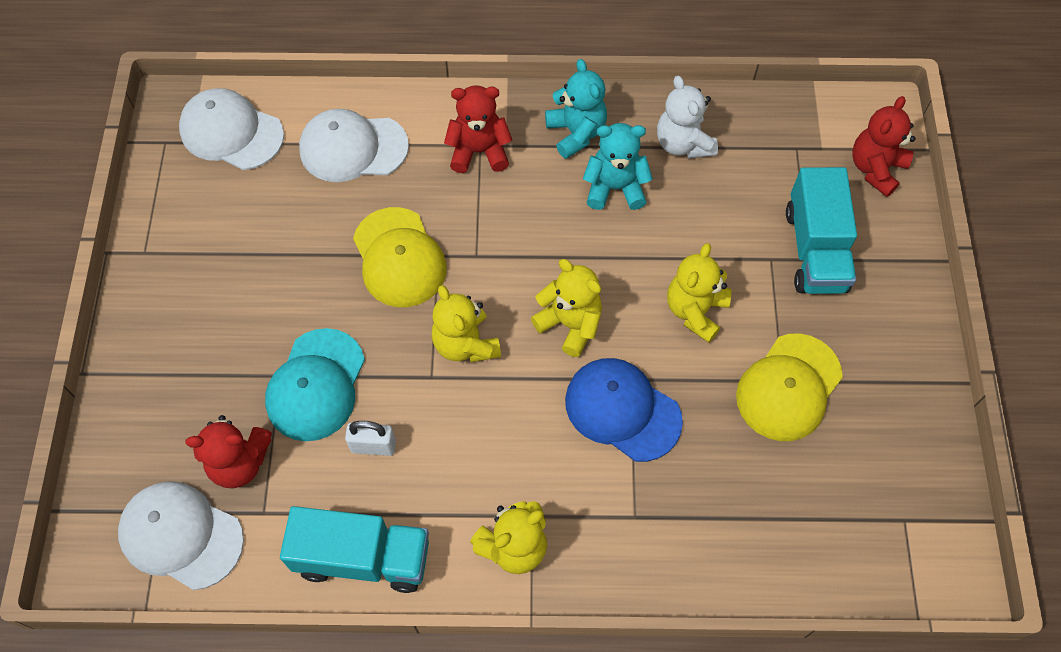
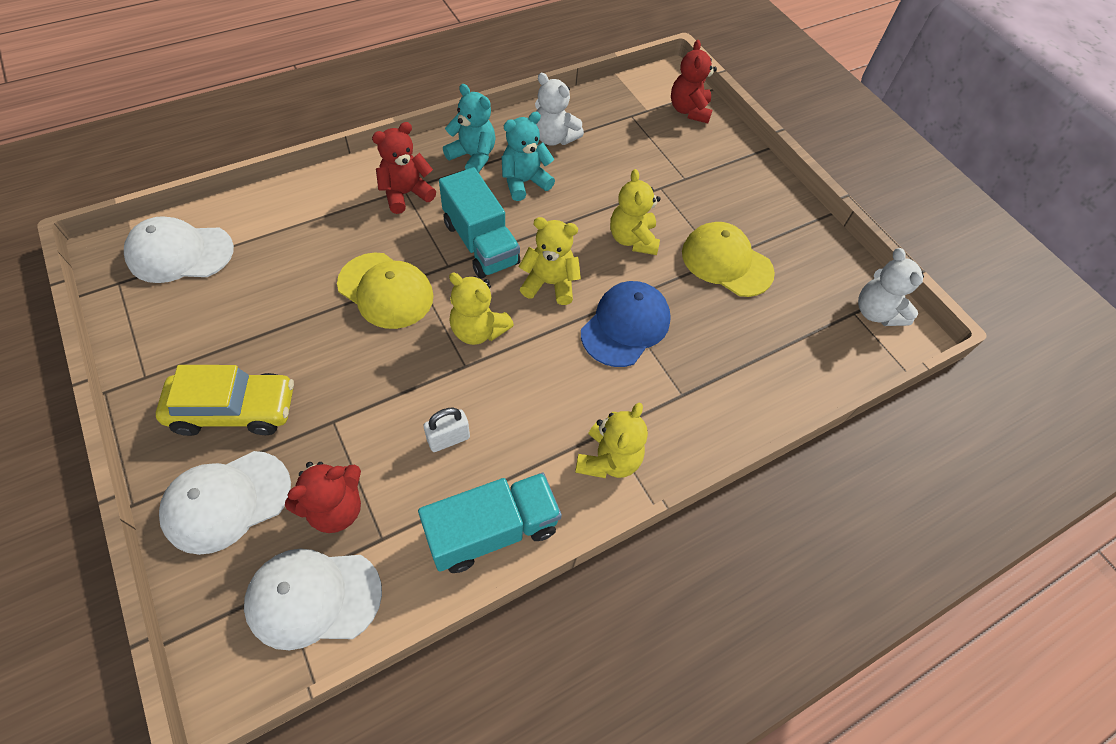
camera: 35 degrees left, 5 degrees down
(202, 322) = (234, 410): none -> yellow car
(316, 385) = (370, 414): turquoise cap -> none
(353, 148) = (299, 227): white cap -> white cap (227, 501)
(622, 410) = (625, 326): blue cap -> blue cap turned 120 degrees clockwise
(788, 387) = (726, 262): yellow cap -> yellow cap turned 120 degrees clockwise
(815, 249) = (685, 171): turquoise truck -> turquoise truck (480, 243)
(933, 532) = (876, 312): none -> white teddy bear

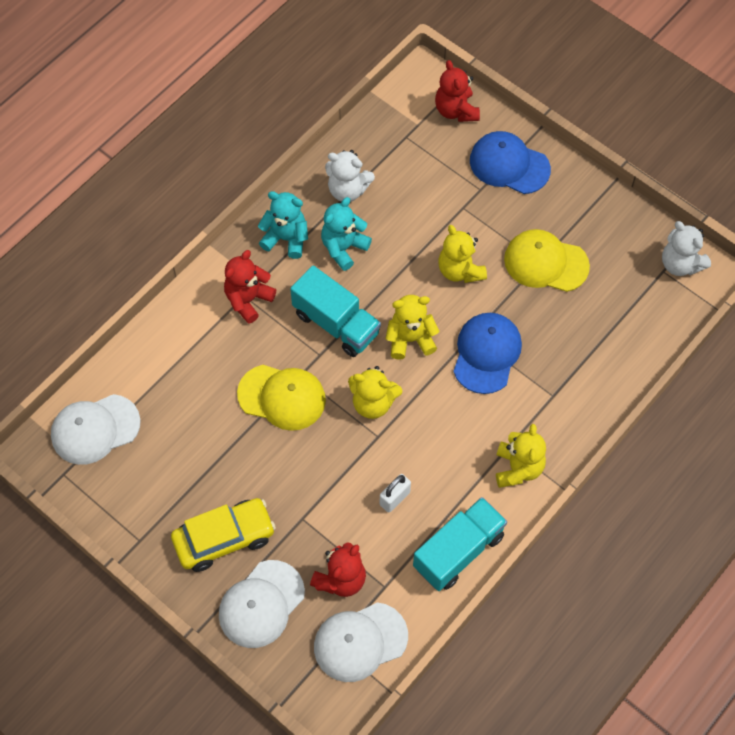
camera: 15 degrees left, 5 degrees up
(723, 168) = (509, 165): none -> blue cap

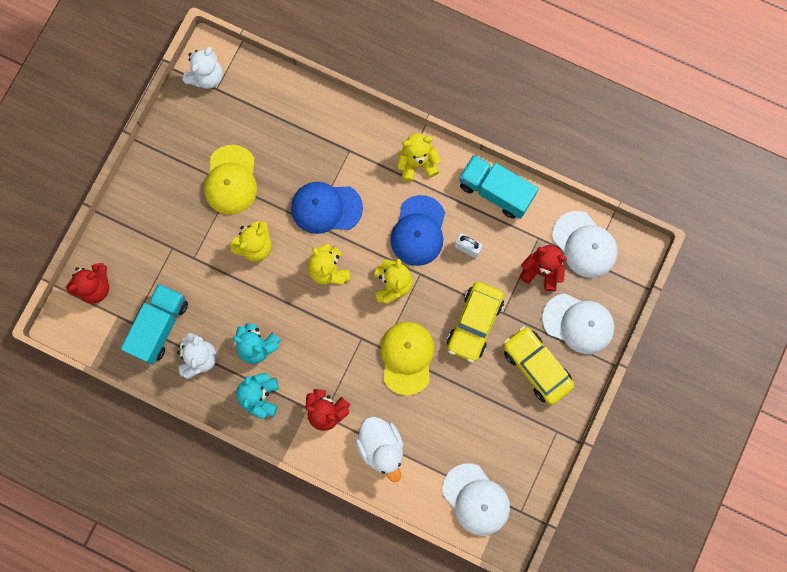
camera: 105 degrees left, 15 degrees up
(189, 345) = (381, 447): none -> white duck
(299, 481) = (474, 323): none -> yellow car
(336, 323) = (330, 333): turquoise truck -> turquoise truck (159, 327)
(509, 165) = (142, 229): blue cap -> blue cap (418, 231)

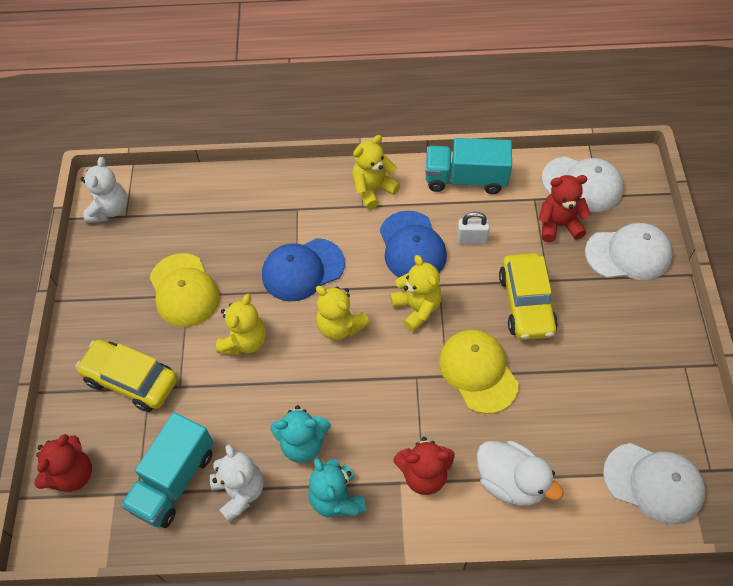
camera: 25 degrees left, 20 degrees down
(159, 327) = (174, 480): turquoise truck -> turquoise truck turned 150 degrees counterclockwise
(536, 366) = (617, 313): yellow car -> yellow car (131, 380)

